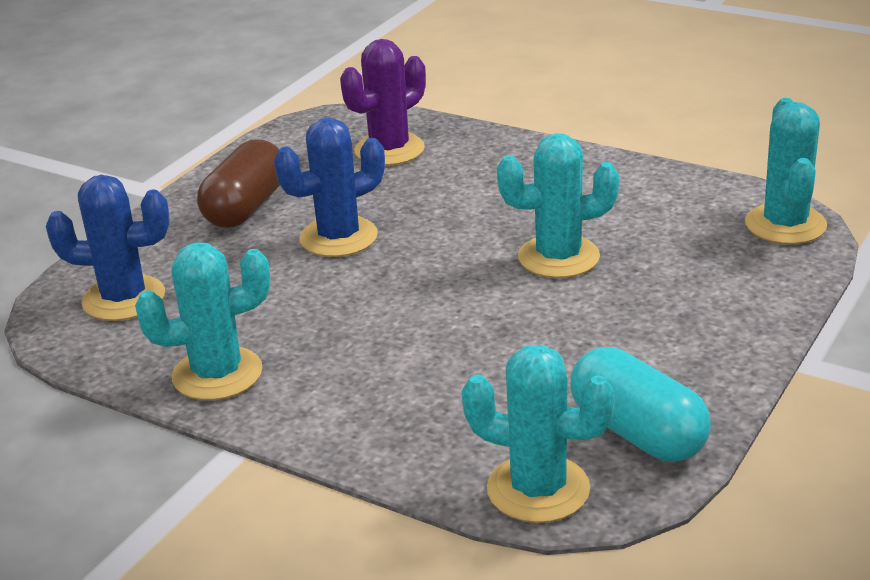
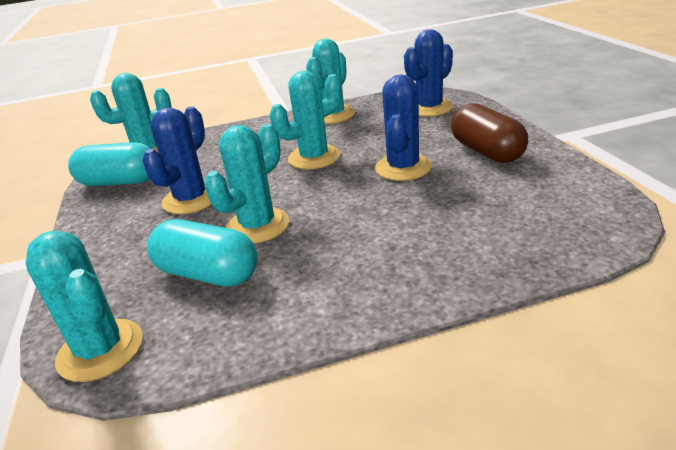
camera: 135 degrees right, 0 degrees up
(378, 308) = (314, 157): none -> turquoise cactus
(389, 150) = (511, 224): purple cactus -> none
(581, 334) = (191, 199): none -> blue cactus
(653, 237) = (208, 274): none -> turquoise capsule

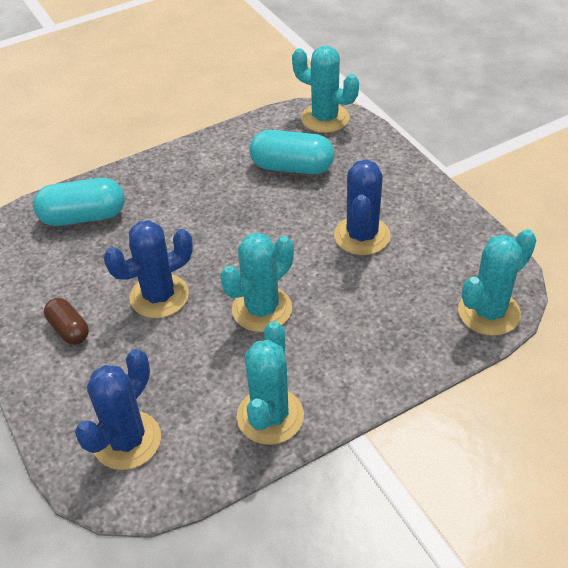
camera: 165 degrees right, 15 degrees up
(120, 182) = (466, 254): turquoise capsule -> turquoise capsule (83, 217)
(257, 226) = (277, 211): turquoise cactus -> none
(403, 168) = (159, 296): blue cactus -> blue cactus turned 60 degrees clockwise
(486, 151) = (69, 329): brown capsule -> brown capsule, size x0.60

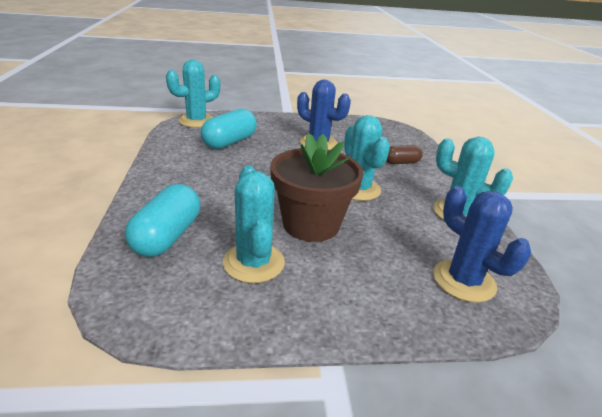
camera: 70 degrees left, 15 degrees down
(69, 329) = (314, 282): brown capsule -> brown capsule (401, 162)
(159, 296) = (311, 224): blue cactus -> brown flower pot
(488, 312) = (405, 134): turquoise cactus -> turquoise cactus (253, 263)

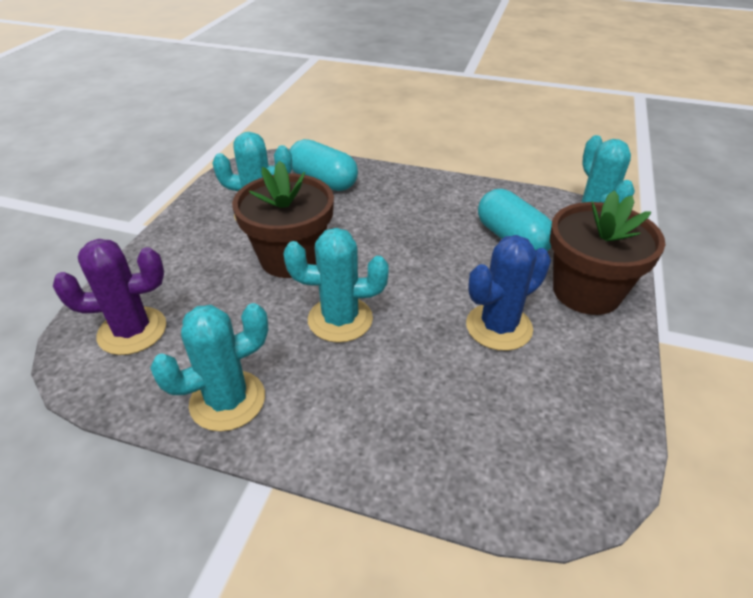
camera: 115 degrees right, 10 degrees up
(270, 124) = (586, 292): none -> brown flower pot
(401, 162) = (399, 411): brown capsule -> none
(463, 281) = (132, 331): blue cactus -> purple cactus

